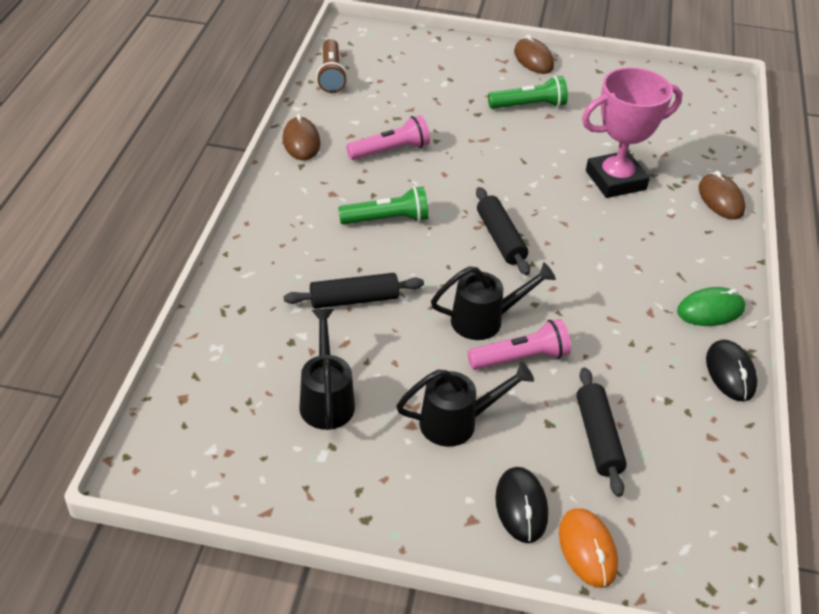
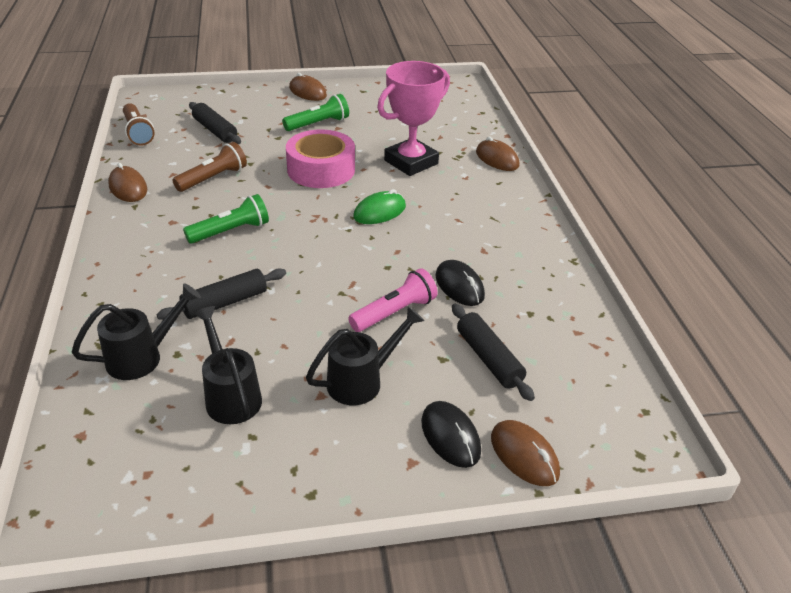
camera: 20 degrees left, 5 degrees down
(390, 150) = (213, 178): pink flashlight -> brown flashlight
(484, 320) = (350, 290): black watering can -> black watering can (142, 357)
(500, 238) = (336, 224): black rolling pin -> black rolling pin (215, 130)
(509, 166) = (321, 170): none -> pink tape
(587, 549) = (524, 455): orange mouse -> brown mouse
(710, 310) = (529, 238): green mouse -> green mouse (379, 212)
(730, 373) = (567, 280): black mouse -> black mouse (459, 286)

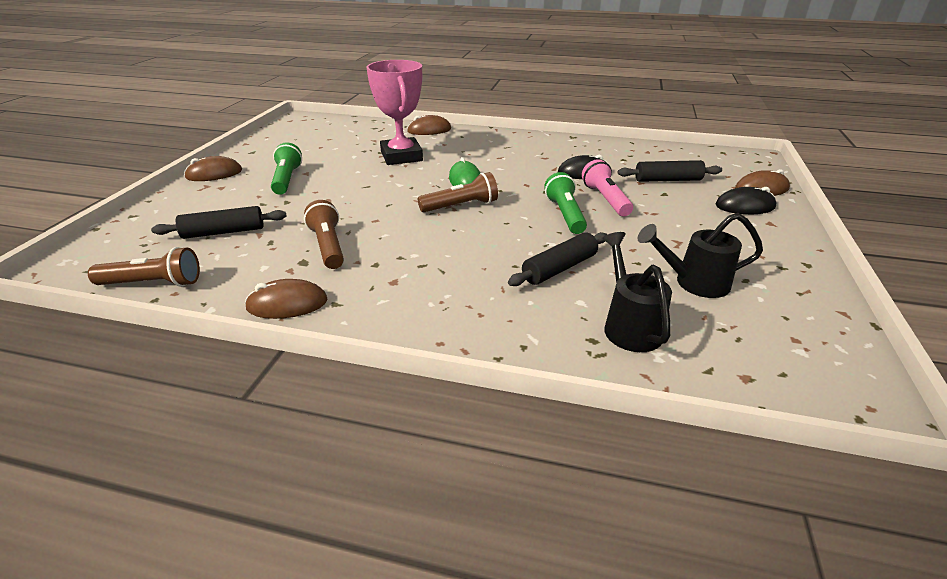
camera: 65 degrees left, 5 degrees down
(225, 302) = (559, 268): black rolling pin -> black rolling pin turned 60 degrees clockwise
(231, 231) = (441, 250): green flashlight -> green flashlight (565, 214)
(320, 222) = (461, 206): none -> brown flashlight
(321, 170) = (373, 192): pink tape -> none
(361, 381) = (684, 225): black watering can -> none

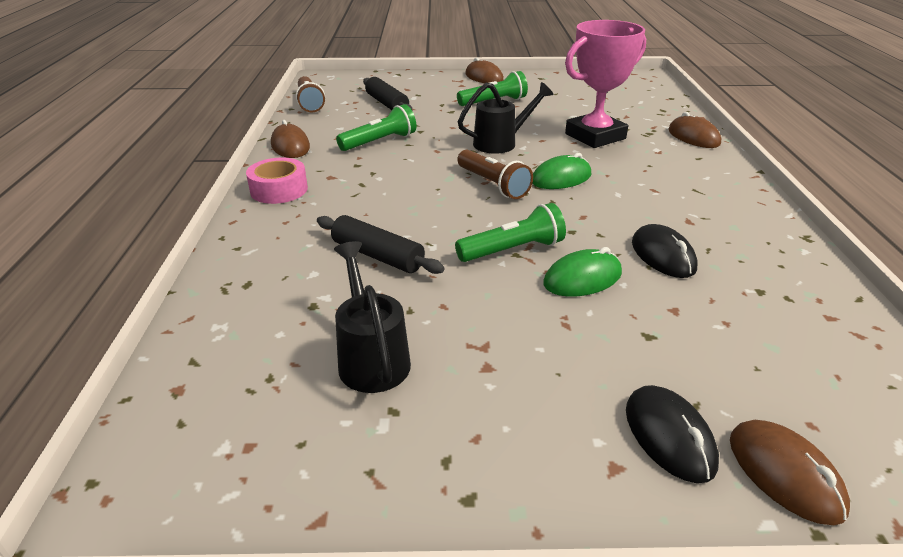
camera: 75 degrees right, 0 degrees up
(328, 246) = (380, 142): brown flashlight -> green flashlight
(405, 316) = (279, 190): none -> pink tape
(605, 199) = (582, 279): pink flashlight -> green mouse
(629, 326) = (271, 306): black watering can -> black watering can (500, 143)
(667, 180) = (712, 340): black rolling pin -> none

